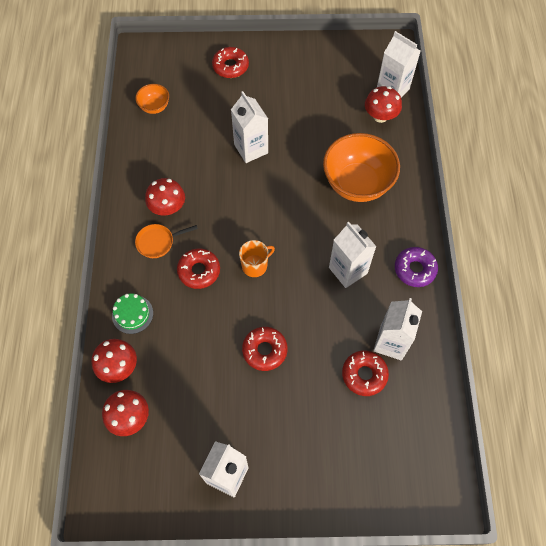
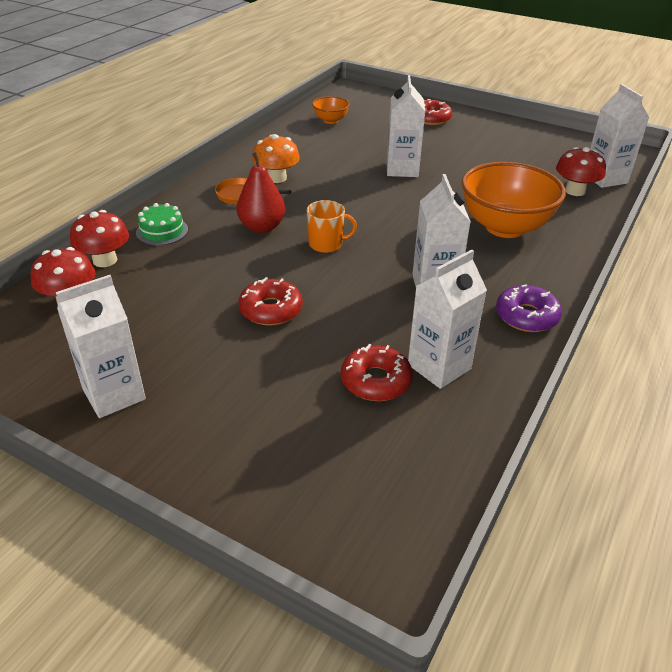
camera: 30 degrees right, 25 degrees down
(168, 207) = (276, 178): red mushroom -> orange mushroom
(199, 271) = (262, 227): red donut -> red pear

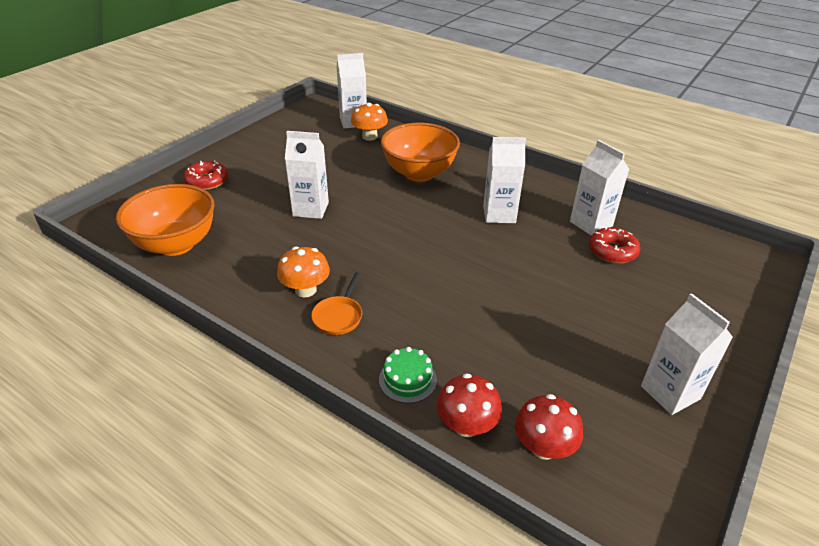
camera: 85 degrees left, 0 degrees up
(262, 227) = (406, 302): red pear -> none
(271, 310) = (540, 299): red donut -> none
(326, 244) = (439, 263): orange mug -> none
(330, 120) = (176, 244): orange bowl -> orange bowl, size x2.09
(526, 316) = (531, 183): purple donut -> none
(575, 191) = (369, 136): red mushroom -> orange mushroom

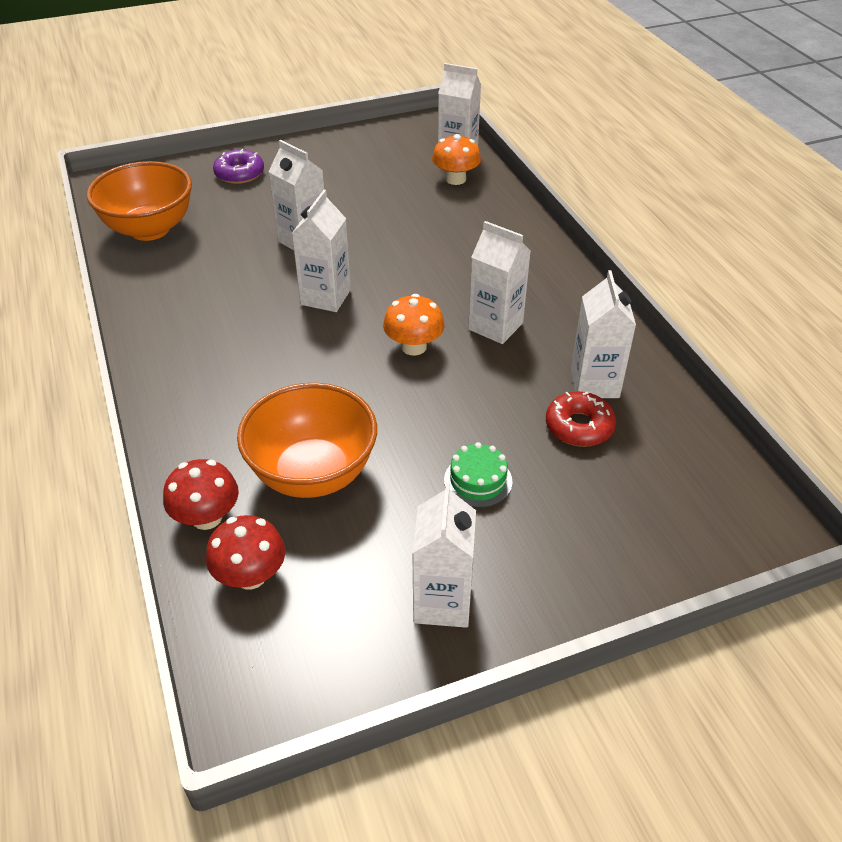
camera: 35 degrees right, 5 degrees up
(207, 181) = (239, 174): red donut -> purple donut
(305, 290) = (210, 321): orange mushroom -> orange mushroom (414, 347)
(339, 316) = (211, 360): orange pan -> none
(371, 239) = (325, 297): none -> white carton
(407, 379) = (204, 449): green cake -> green cake (478, 480)
(419, 173) = (461, 243): orange bowl -> orange bowl (313, 473)

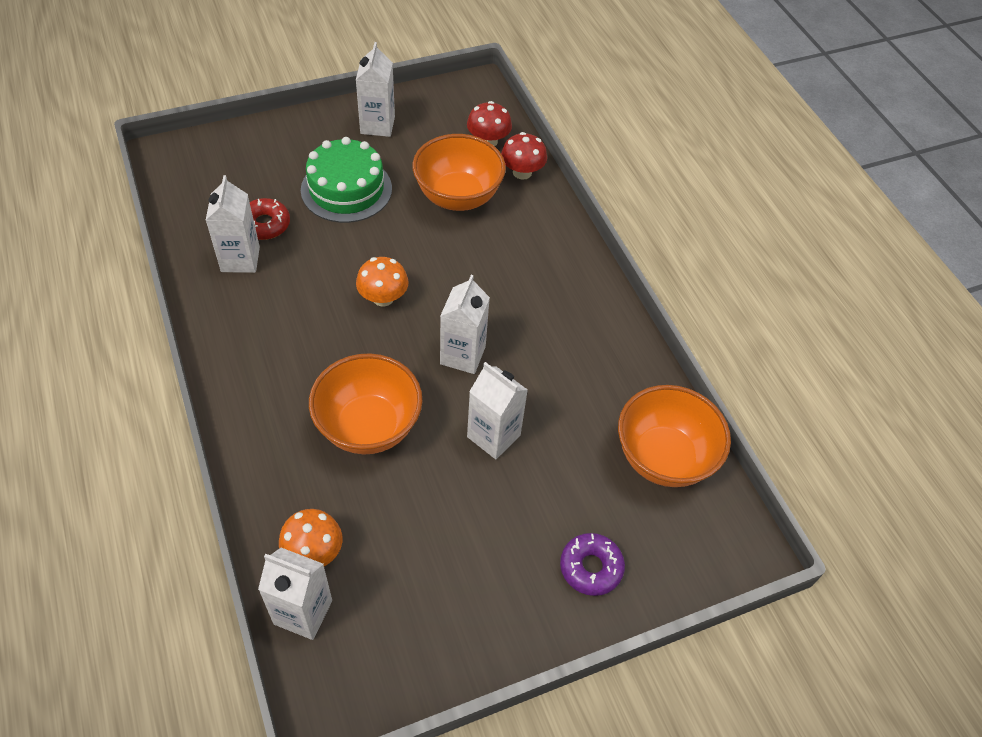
camera: 175 degrees right, 10 degrees up
(420, 245) = (368, 426): none -> orange bowl
(478, 480) = (346, 189): green cake -> green cake, size x1.97
(495, 326) = (309, 318): white carton -> none

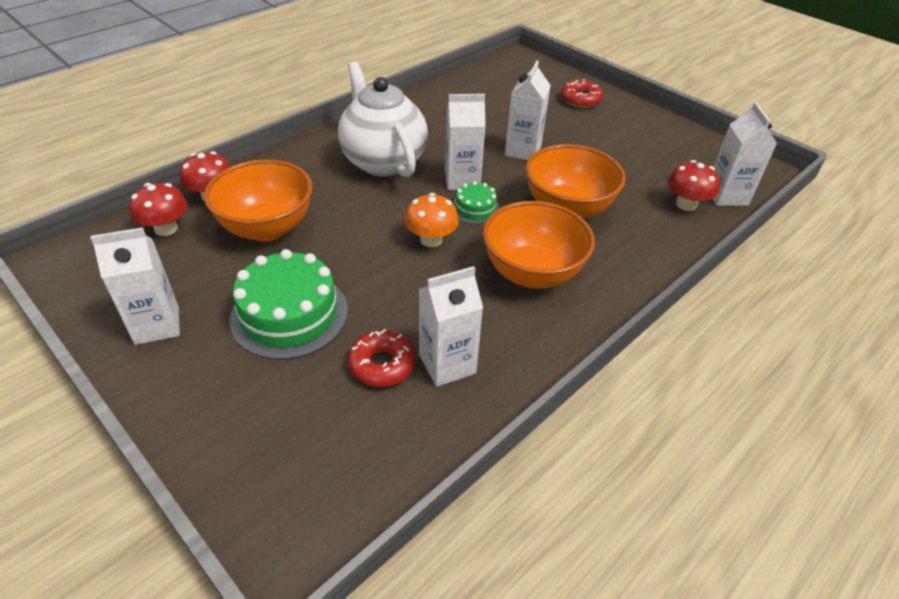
camera: 110 degrees left, 10 degrees down
(313, 552) = (686, 204): orange mushroom -> red mushroom
(410, 347) = (475, 209): none -> green cake
(526, 301) = (383, 161): none -> white teapot
(591, 567) = (580, 100): purple donut -> red donut
(663, 458) = (482, 87): orange bowl -> orange bowl (532, 273)

